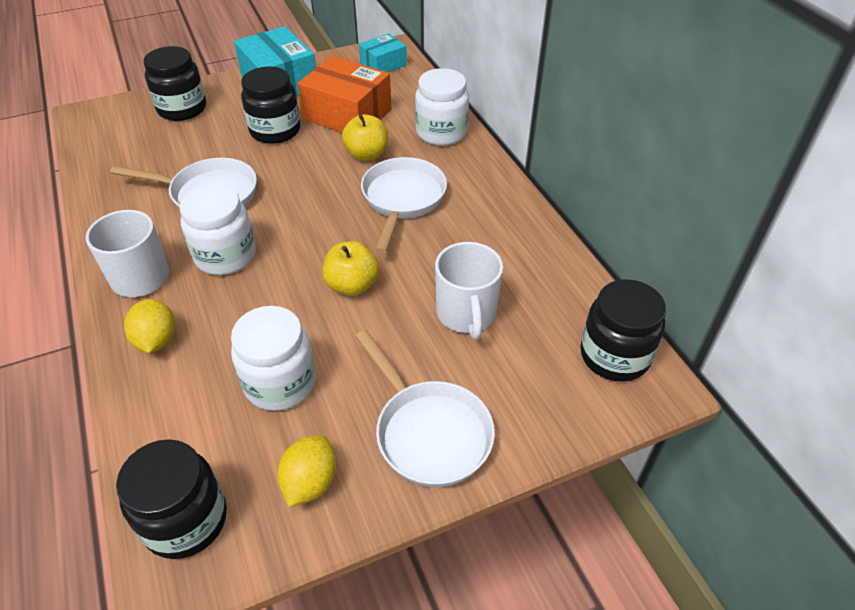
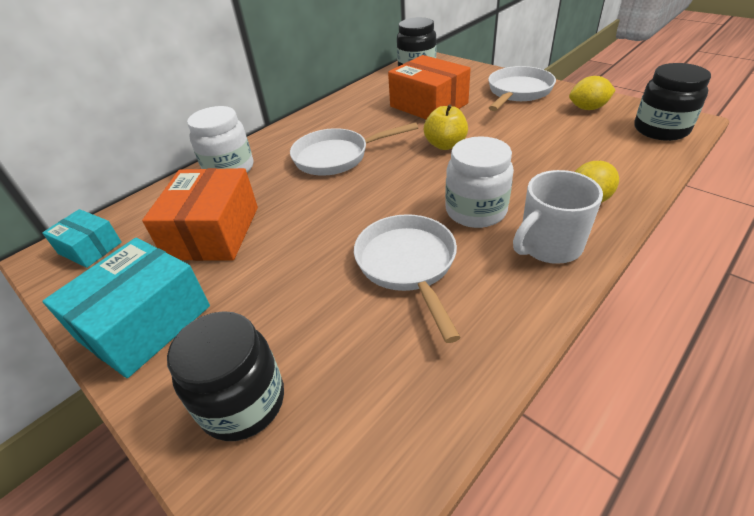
camera: 110 degrees left, 5 degrees down
(275, 131) = (265, 272): black jar -> none
(280, 383) = (549, 138): white jar -> none
(367, 154) = (282, 194): yellow apple -> none
(466, 314) = (428, 105): white mug -> orange box

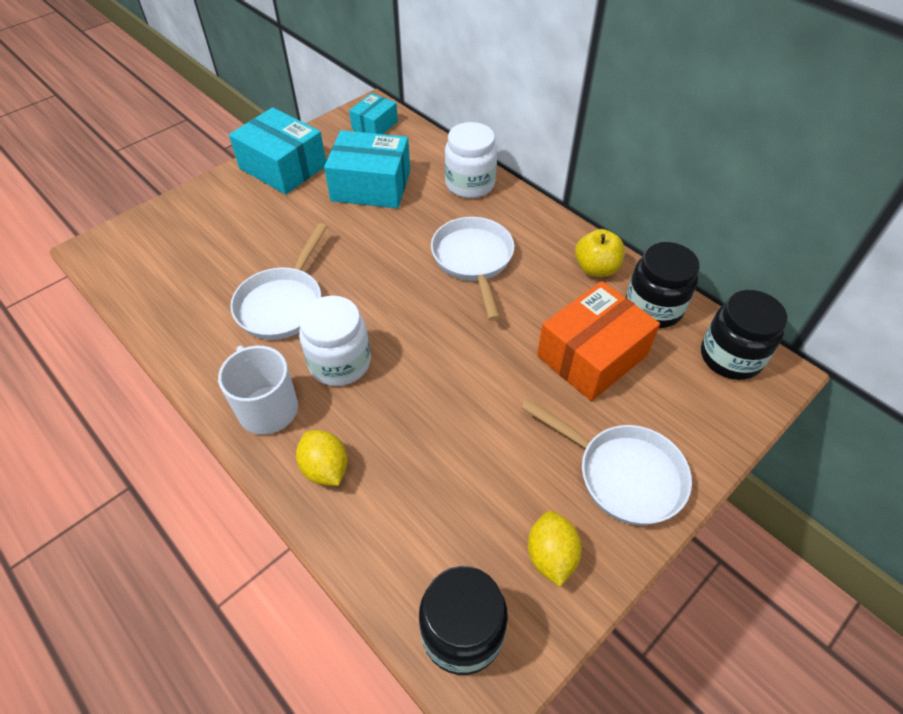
camera: 90 degrees right, 10 degrees up
(213, 232) = (371, 186): orange box -> turquoise box
(243, 402) = (198, 218): black jar -> black jar (653, 308)
(408, 265) = (283, 303): white pan -> white pan turned 120 degrees clockwise
(445, 145) = (477, 358): yellow apple -> yellow apple (596, 268)

